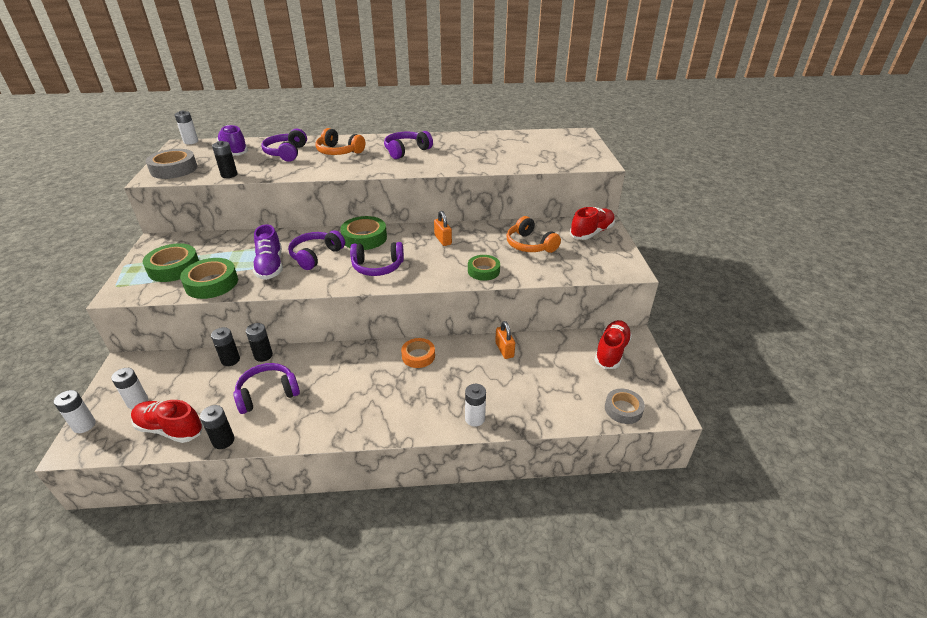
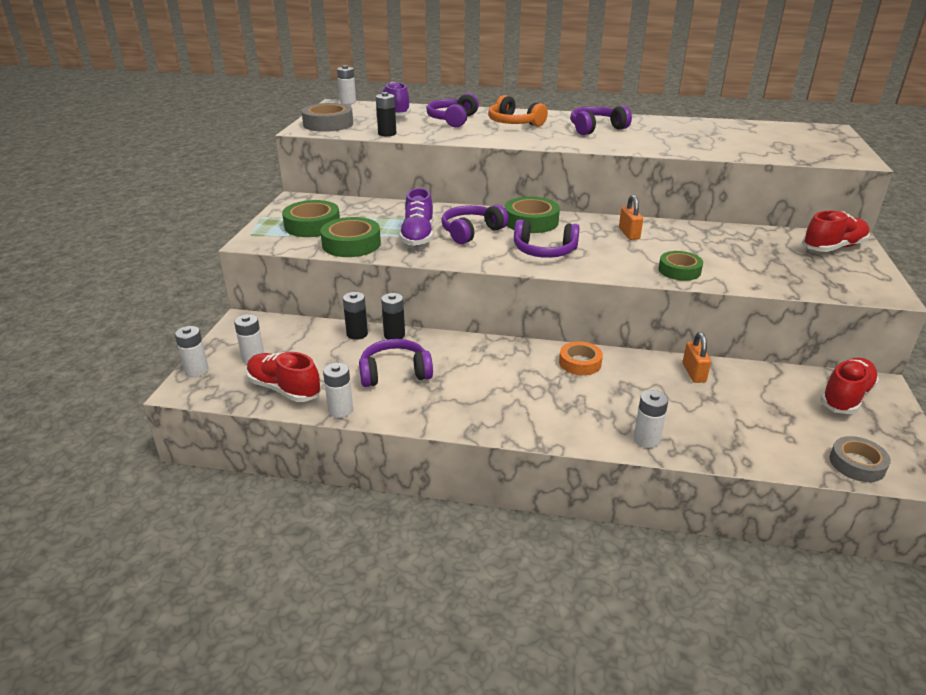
camera: 15 degrees right, 5 degrees down
(223, 441) = (340, 410): black battery -> white battery
(530, 245) = (744, 251): orange headphones -> none

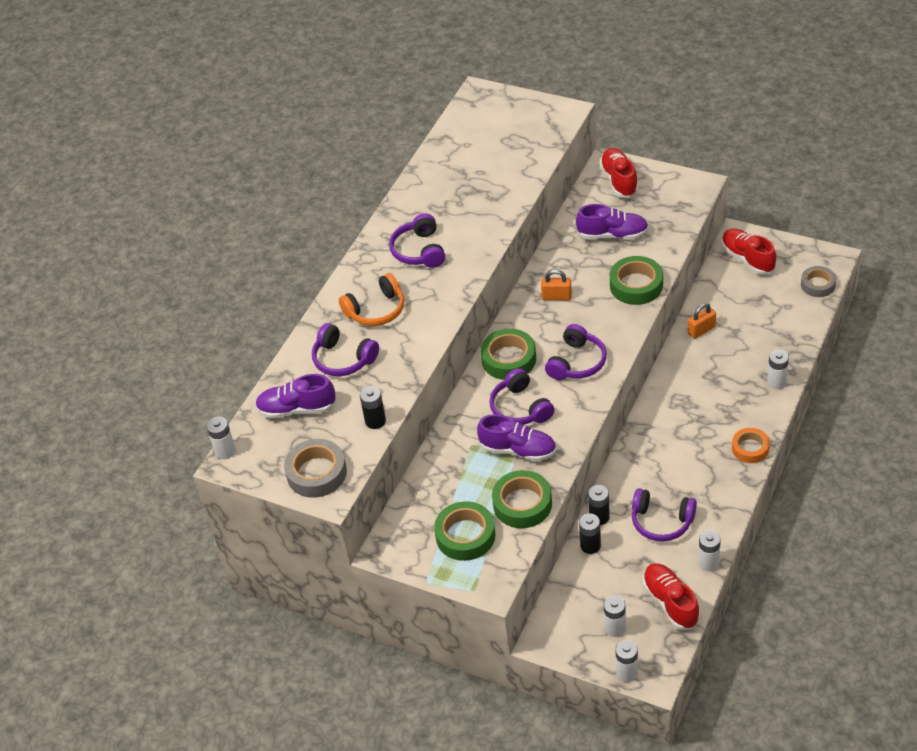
camera: 70 degrees left, 15 degrees up
(284, 389) = (670, 602): red shoe -> red shoe turned 105 degrees clockwise
(395, 373) = (661, 522): purple headphones -> purple headphones turned 75 degrees counterclockwise
(580, 363) = (673, 395): orange tape -> orange tape (750, 448)
(679, 270) = (636, 285): green tape -> green tape, size x1.51
(694, 373) = (701, 330): orange padlock -> orange padlock turned 45 degrees counterclockwise
(745, 252) = (612, 235): none -> purple shoe

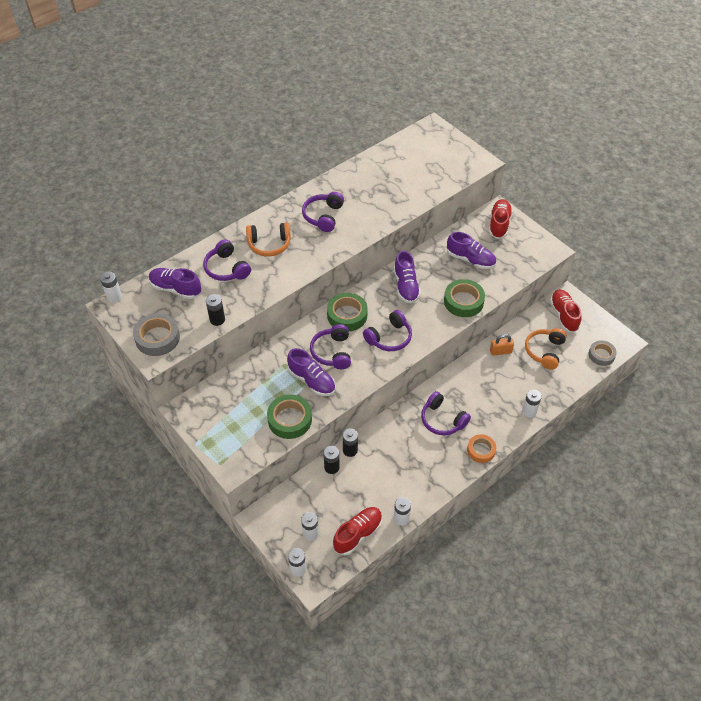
camera: 20 degrees right, 5 degrees up
(465, 535) = (239, 424): green tape -> none
(556, 296) = (406, 286): orange padlock -> purple shoe
(661, 522) = (388, 473): purple headphones -> purple headphones (442, 420)
(670, 602) = (358, 534): red shoe -> red shoe turned 45 degrees clockwise
(751, 308) = (544, 351): none -> orange headphones

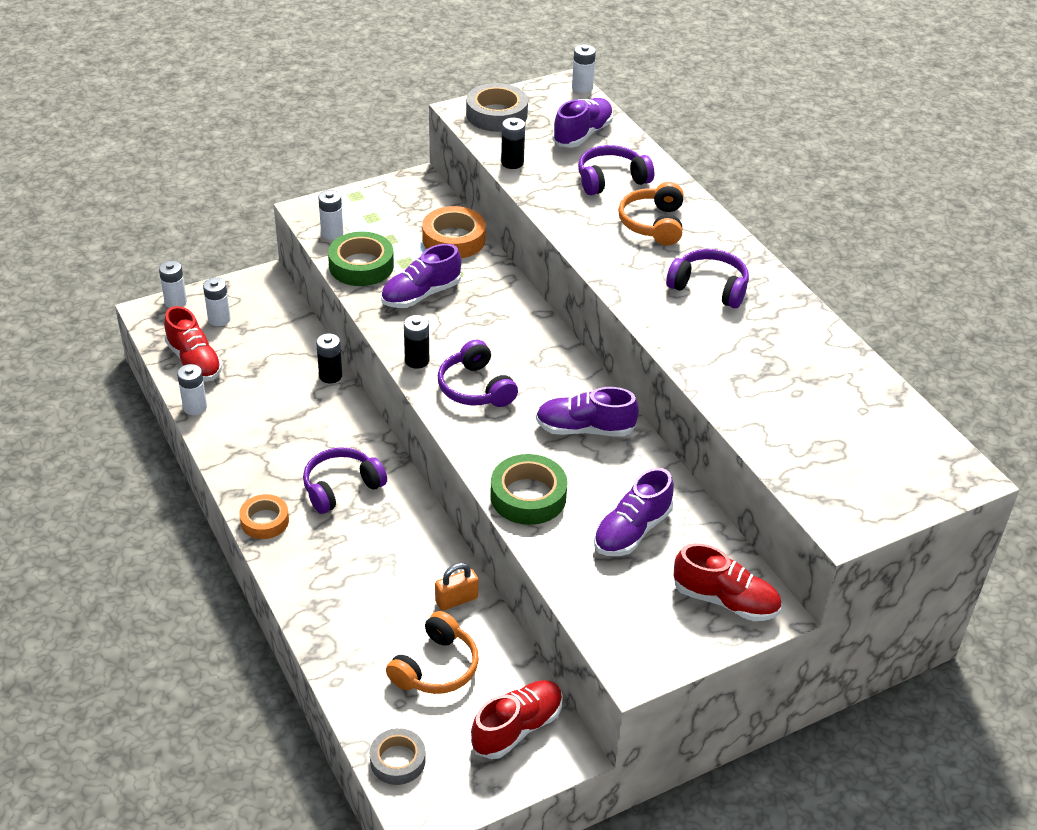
camera: 100 degrees right, 10 degrees down
(249, 375) = (454, 239): none -> orange tape
(331, 467) = (310, 353): black battery -> black battery (417, 360)
(332, 352) = (467, 322): purple headphones -> none
(347, 315) = (538, 349): green tape -> none
(500, 351) = (456, 600): orange padlock -> orange padlock turned 60 degrees clockwise
(529, 411) = (312, 604): white battery -> white battery (332, 233)
(544, 351) = (436, 667): orange headphones -> orange headphones turned 90 degrees clockwise
(563, 315) = (517, 728): red shoe -> red shoe turned 45 degrees counterclockwise

